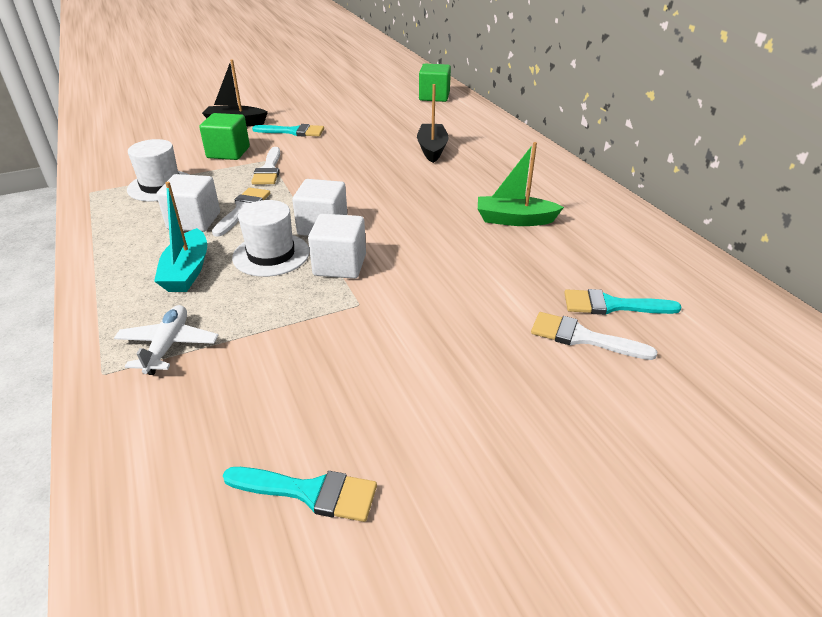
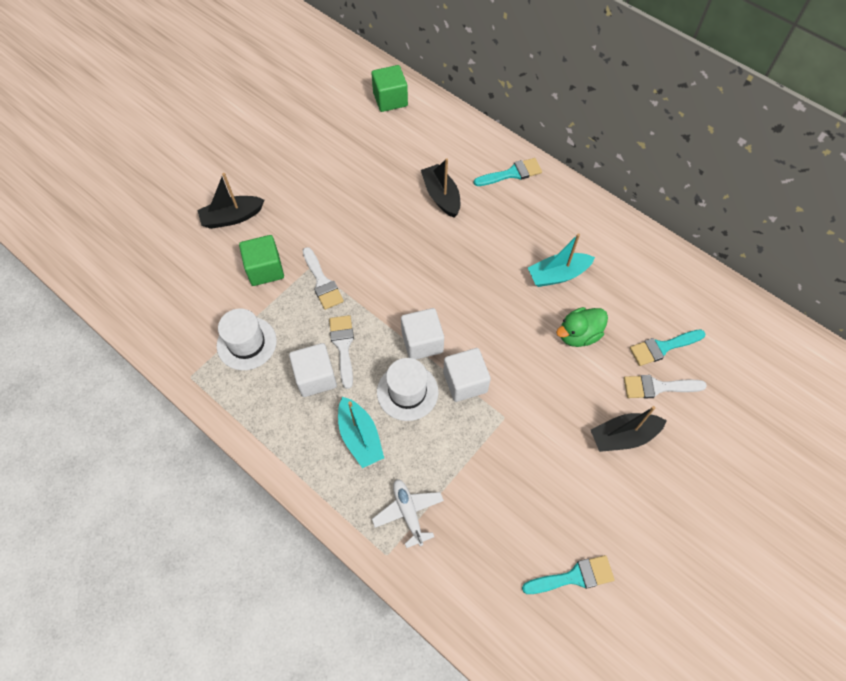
camera: 25 degrees left, 25 degrees up
(293, 132) = (299, 212): turquoise brush -> turquoise brush (512, 173)
(500, 368) = (623, 436): none -> black boat
(505, 267) = (578, 335): none -> green duck
(514, 220) = (557, 275): green boat -> turquoise boat

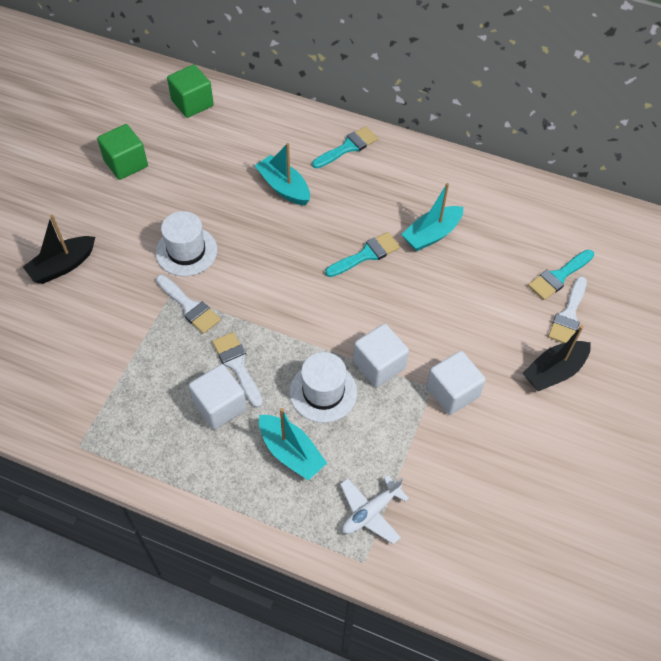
camera: 20 degrees left, 5 degrees down
(246, 343) = (129, 392): white hat -> white hat (186, 251)
(265, 269) = (121, 310): green cube -> green cube (126, 163)
(408, 512) = (370, 512): white plane -> white plane turned 90 degrees counterclockwise
(422, 342) = (319, 338): white cube -> white cube (452, 392)
(441, 196) = (284, 187): black boat -> turquoise boat
(574, 577) = (558, 521): turquoise brush -> turquoise brush (366, 255)
(578, 335) = (474, 287): green duck -> none
(657, 387) = (568, 315): white brush -> white brush turned 45 degrees counterclockwise

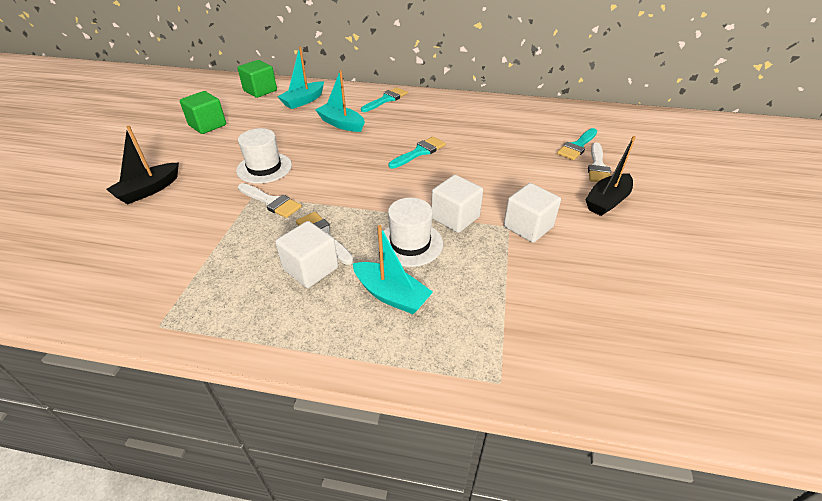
camera: 10 degrees left, 15 degrees down
(370, 512) = (489, 333): white plane -> none
(431, 234) = (467, 135): turquoise boat -> turquoise boat (303, 101)

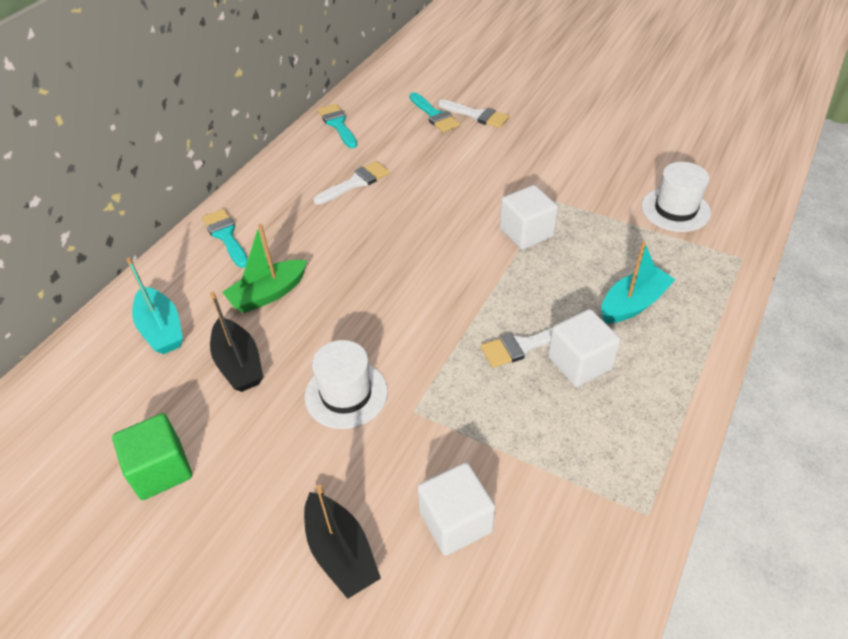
camera: 70 degrees left, 5 degrees up
(260, 90) = (75, 385): green cube -> none
(271, 202) = (436, 391): white brush -> white brush (356, 182)
(341, 124) = (268, 294): turquoise boat -> green boat
(410, 243) = (559, 275): white hat -> white hat (675, 209)
(419, 152) = (385, 232): turquoise brush -> turquoise brush (338, 124)
(528, 227) = (557, 188): white cube -> white cube (455, 521)
(607, 201) = (534, 129): black boat -> black boat (239, 364)

